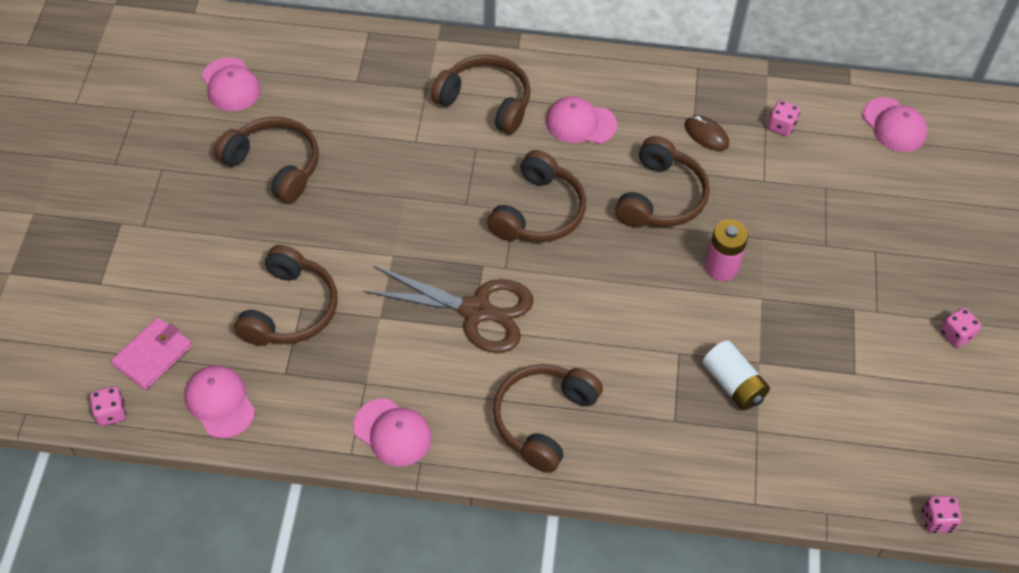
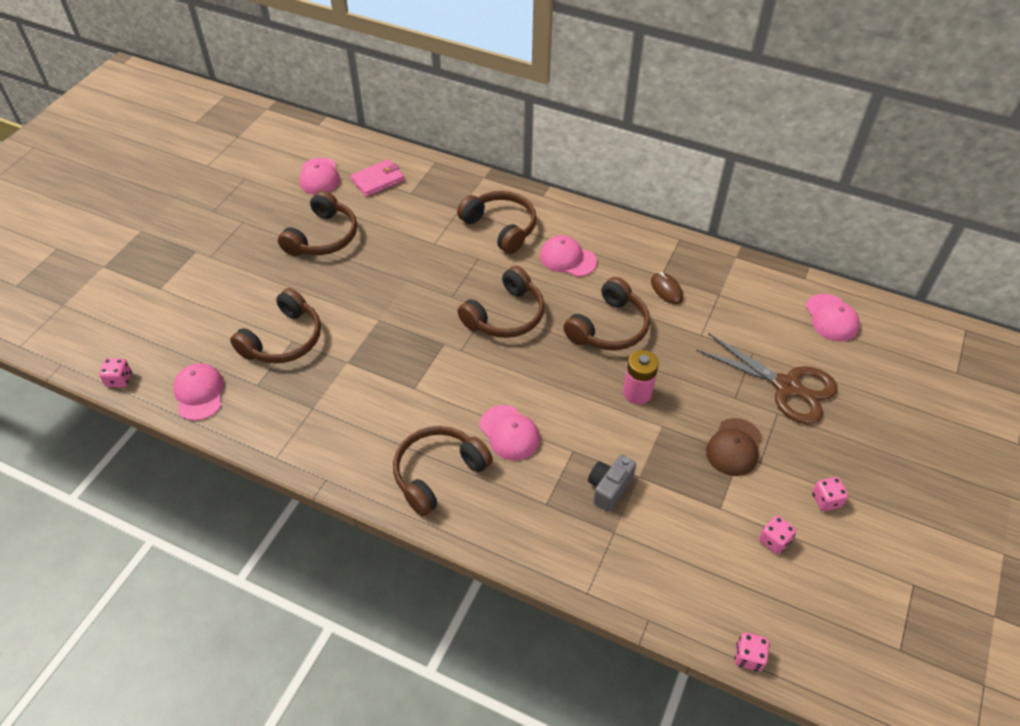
camera: 20 degrees right, 5 degrees down
(153, 355) = (169, 347): pink wallet -> pink wallet (378, 180)
(274, 165) = (323, 237): brown headphones -> brown headphones turned 60 degrees clockwise
(392, 432) = (315, 450): pink cap -> pink cap (509, 433)
(476, 311) = (423, 376): brown scissors -> brown scissors (787, 387)
(733, 384) = (609, 488): white battery -> grey camera
(781, 126) = (732, 297): pink dice -> pink dice (774, 541)
(845, 302) = (734, 447): none -> brown cap

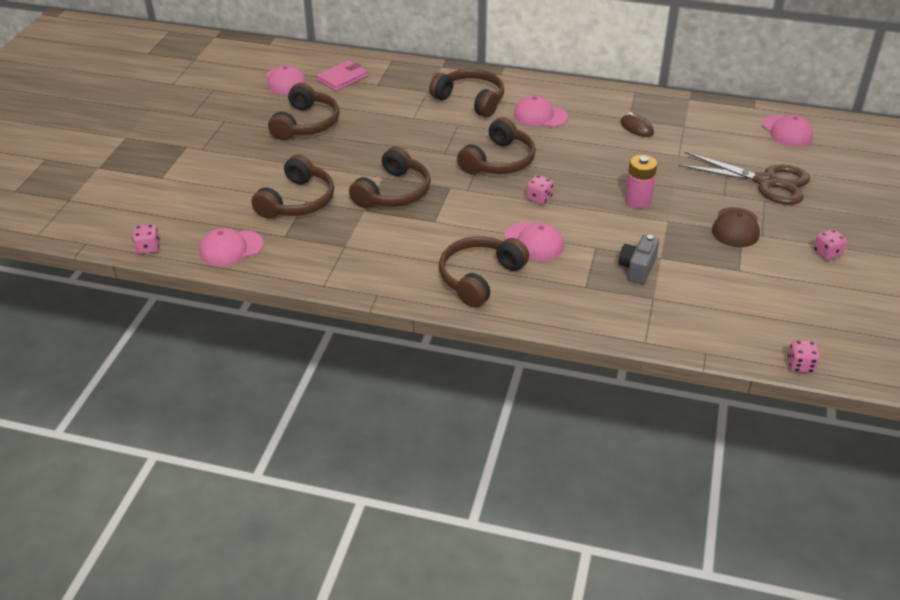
camera: 10 degrees left, 10 degrees down
(199, 393) = (231, 248): pink cap -> pink cap turned 90 degrees counterclockwise
(609, 327) = (595, 159): brown headphones -> brown headphones (393, 192)
(774, 541) = (793, 286): pink dice -> pink dice (539, 198)

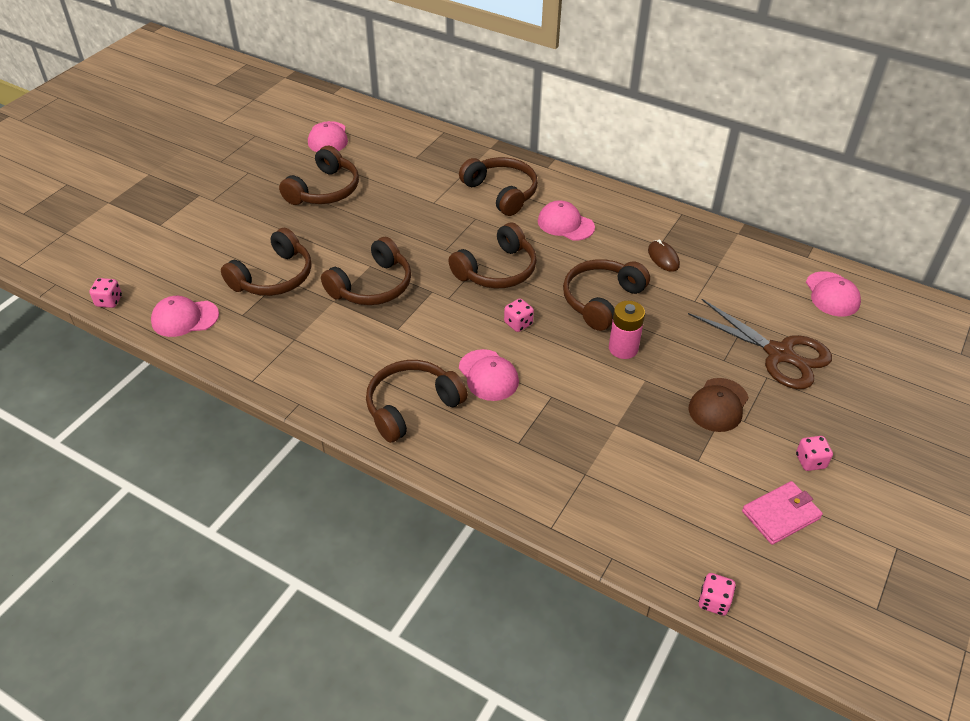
camera: 15 degrees right, 5 degrees up
(342, 78) = (385, 144): pink wallet -> pink wallet (781, 514)
(601, 168) = (601, 300): none -> brown headphones
(637, 268) = (584, 433): grey camera -> none

